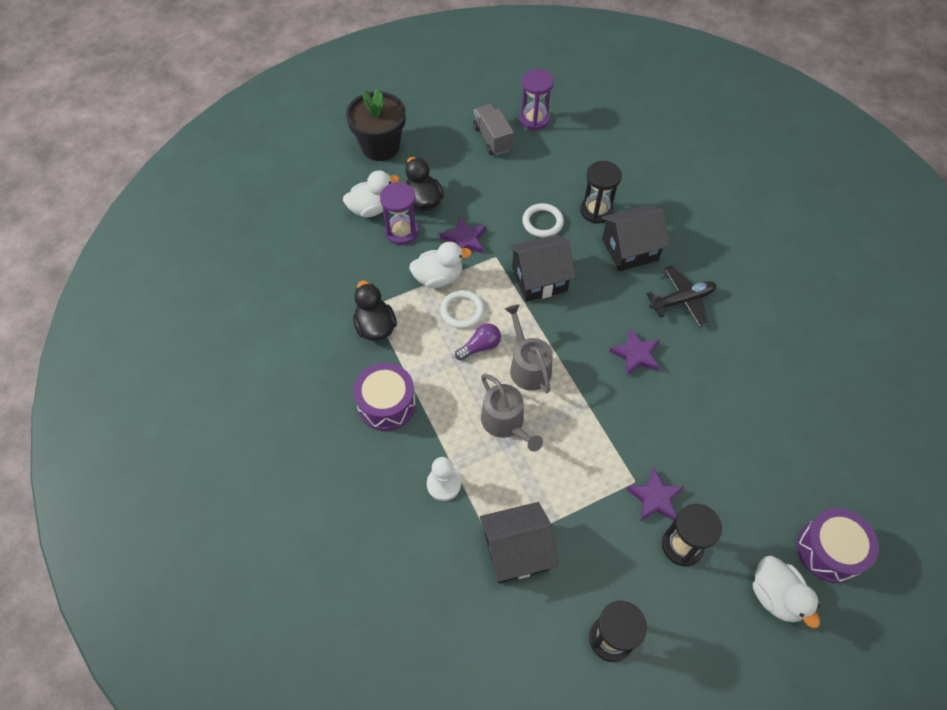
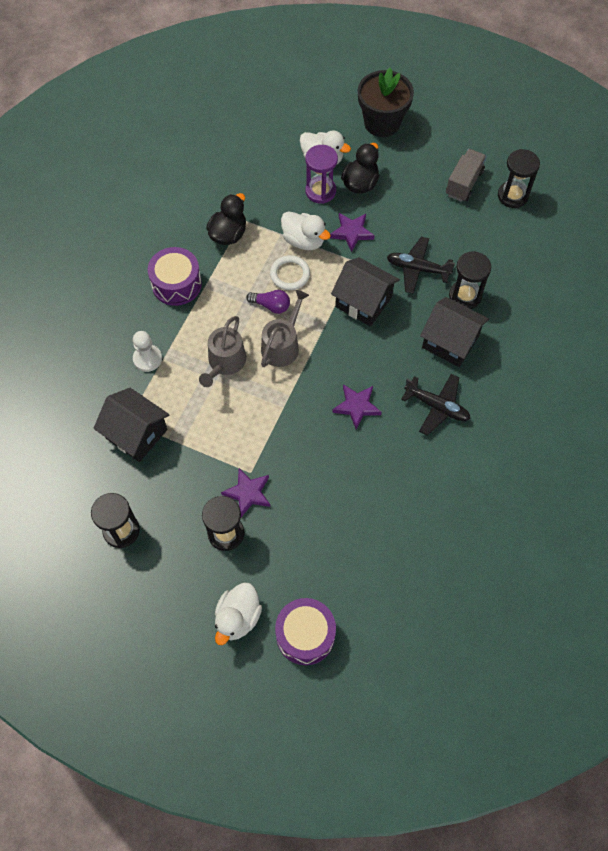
camera: 50 degrees right, 5 degrees up
(534, 119) = (512, 196): purple hourglass -> black hourglass
(542, 222) = (417, 269): white ring -> black plane

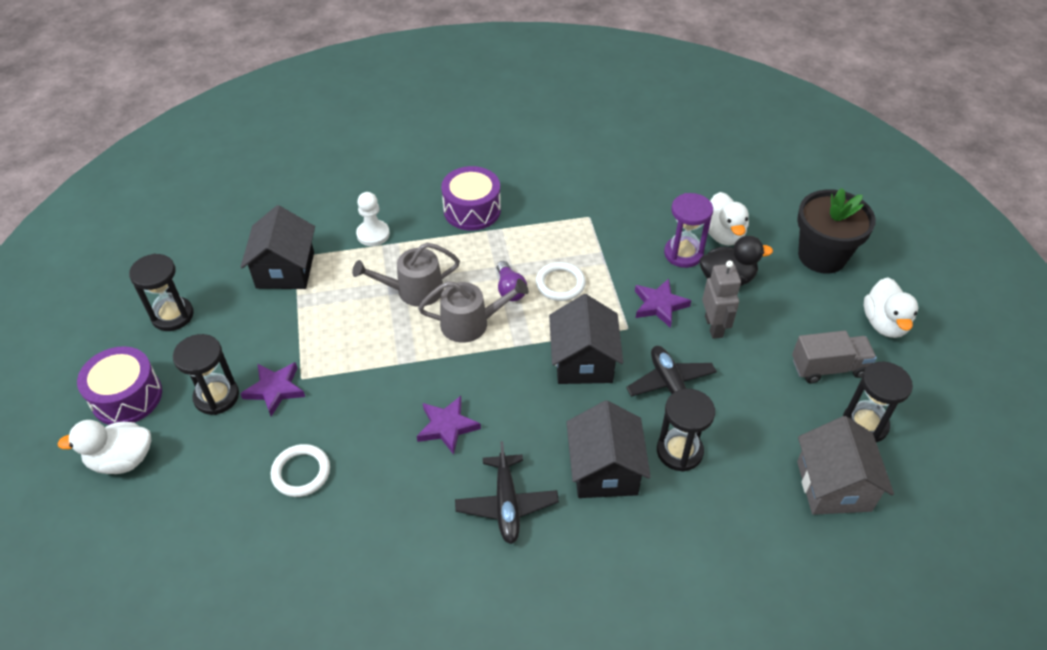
camera: 55 degrees right, 15 degrees down
(228, 234) = (562, 215): black duck -> none
(304, 240) = (611, 273): white duck -> white duck (884, 323)
(305, 635) = (130, 533): purple drum -> purple drum (127, 397)
(330, 509) = (301, 472): none -> white ring
(391, 216) = (714, 326): none -> grey robot
(539, 239) = (833, 486): none -> grey house

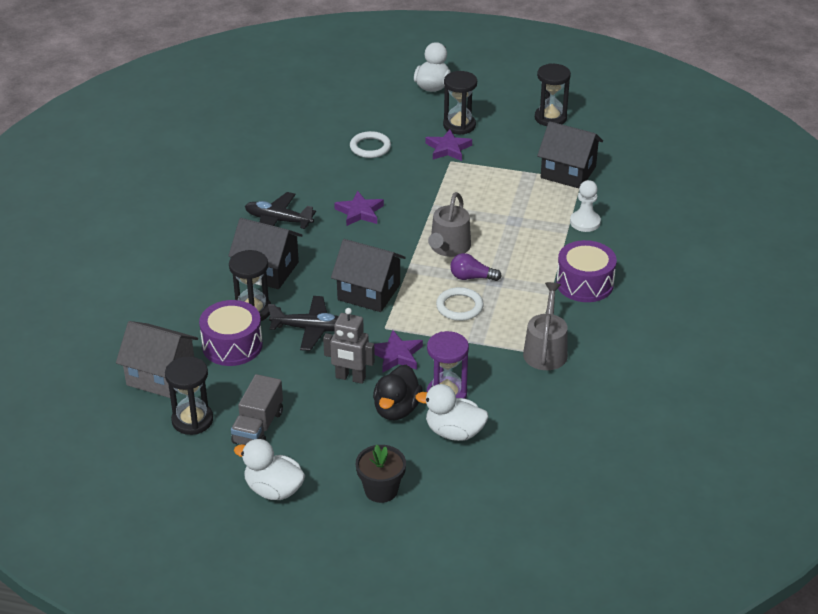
camera: 115 degrees right, 10 degrees down
(127, 397) = (484, 93): purple drum -> purple drum (232, 345)
(414, 290) = (504, 228): grey watering can -> grey watering can (545, 350)
(822, 256) = (381, 490): black flower pot -> black flower pot, size x0.63

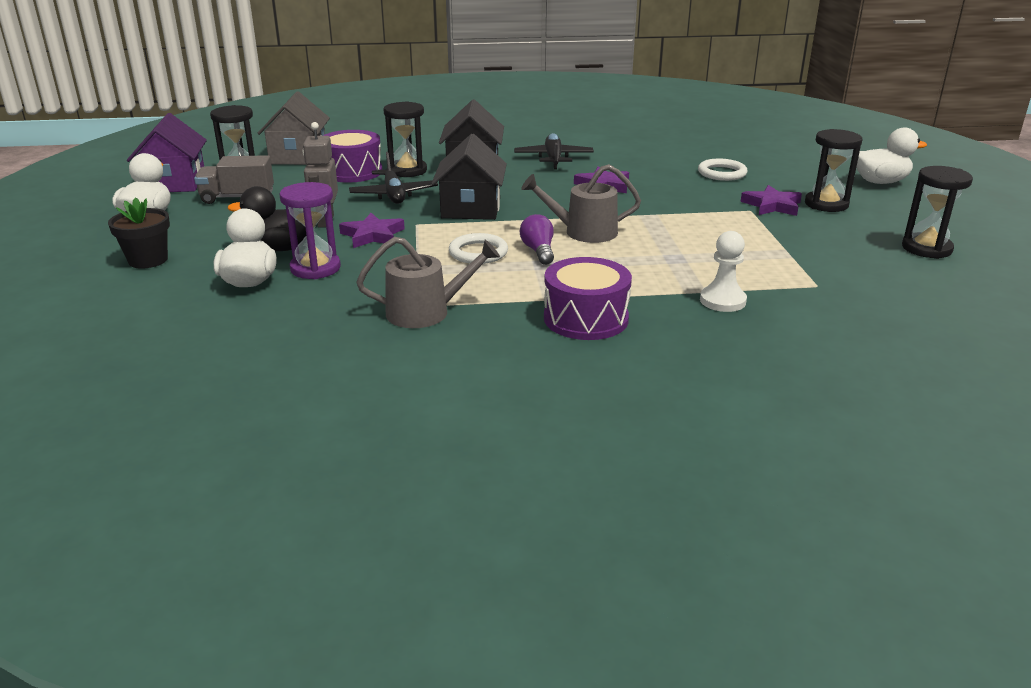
camera: 70 degrees right, 10 degrees down
(186, 469) = (174, 183): none -> purple house
(568, 172) = (821, 275): black house -> none

